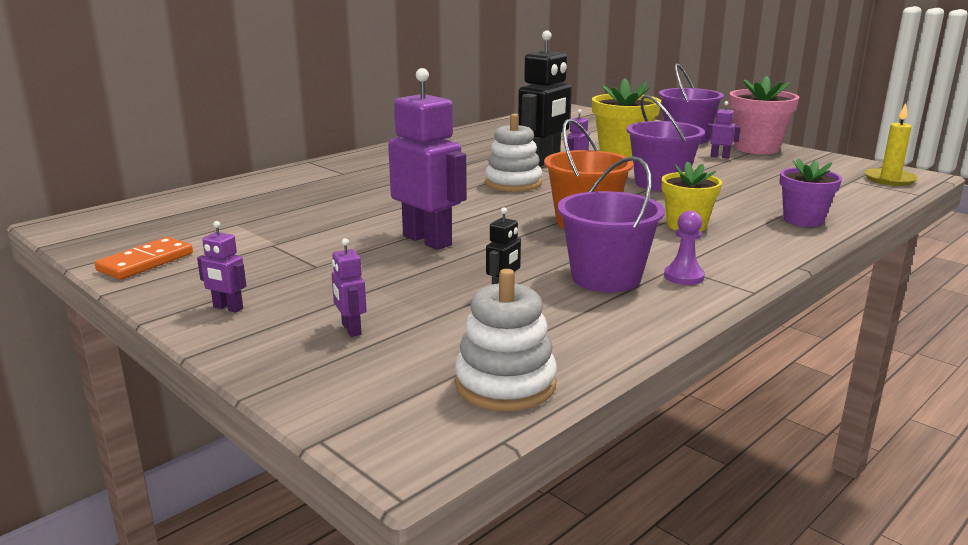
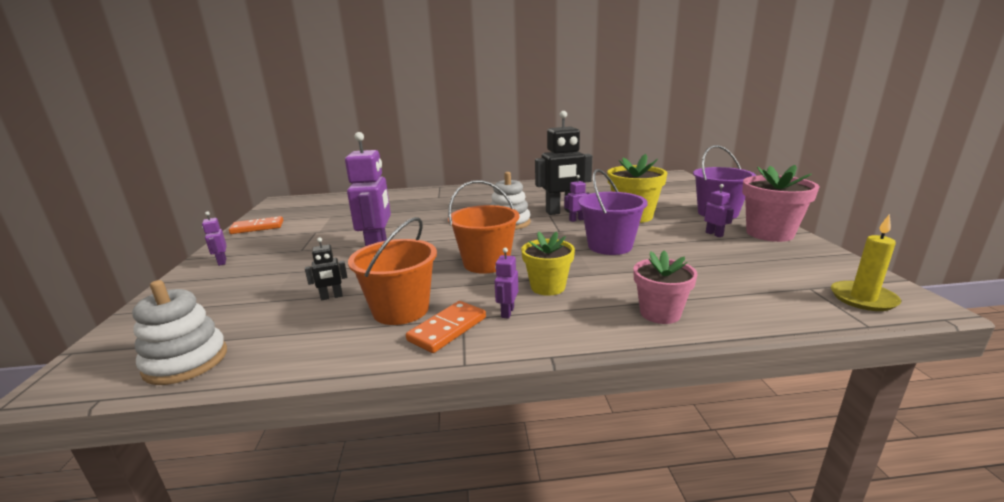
camera: 40 degrees right, 0 degrees up
(351, 329) = (225, 293): purple robot -> purple robot (507, 312)
(606, 278) = (401, 310): purple bucket -> orange bucket
(684, 277) = (447, 329): purple pawn -> orange domino
(803, 220) = (660, 313): purple flower pot -> pink flower pot

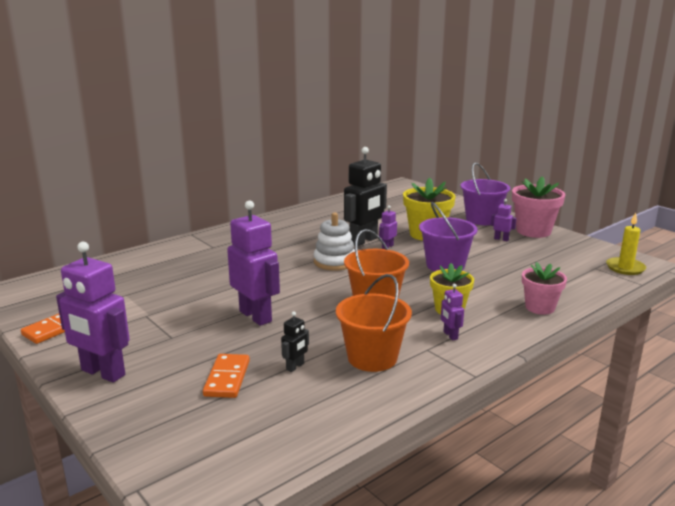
camera: 35 degrees left, 0 degrees up
(186, 361) = (271, 450): white stacking toy -> none
(222, 262) = (102, 373): purple robot -> purple robot, size x2.23
(447, 329) = (429, 359): orange domino -> orange domino (227, 378)

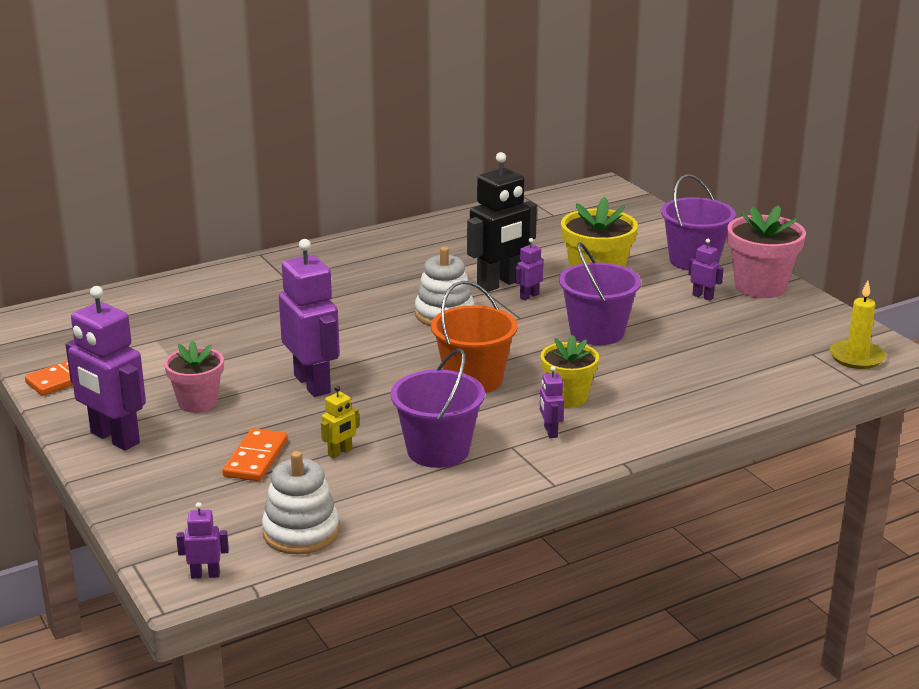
camera: 10 degrees right, 5 degrees up
(209, 493) = (205, 575): none -> purple robot
(285, 440) = (301, 532): none -> white stacking toy
(295, 367) = (340, 452): black robot -> yellow robot
(372, 358) = (438, 450): orange bucket -> purple bucket
(540, 307) = (692, 405): pink flower pot -> pink flower pot (198, 402)

